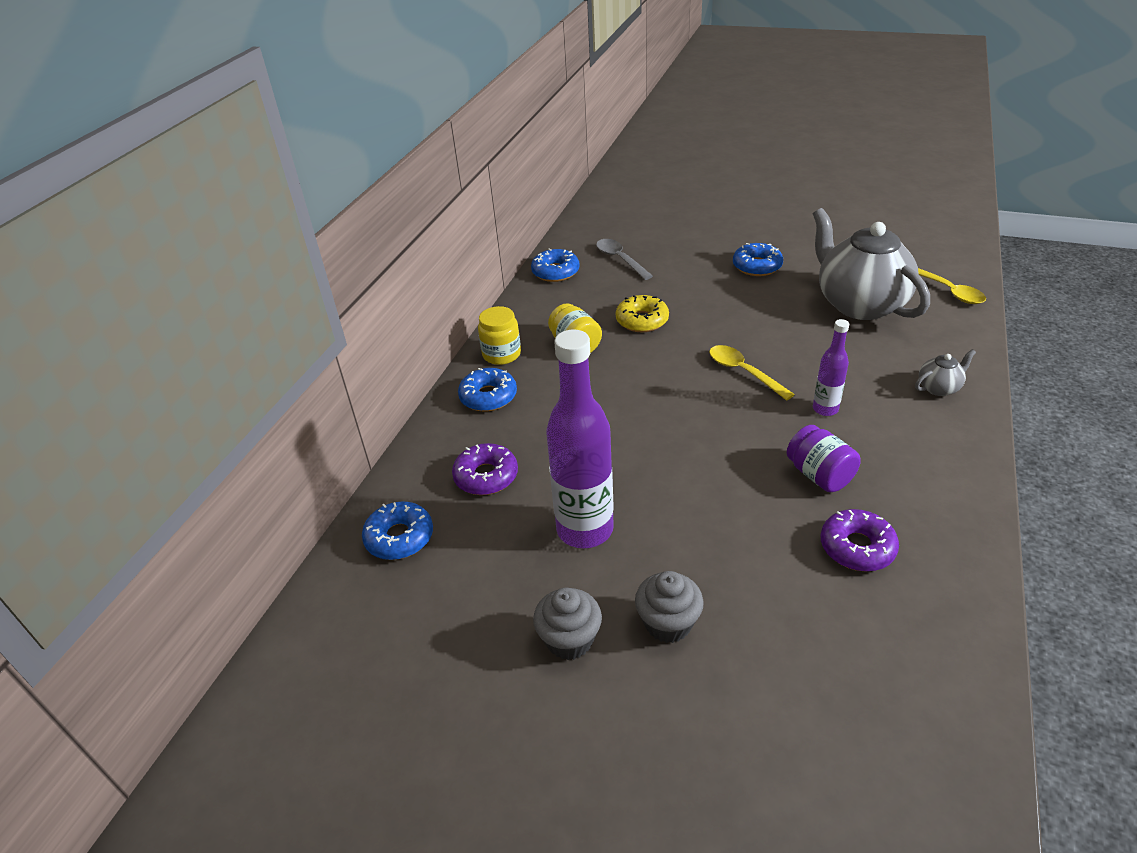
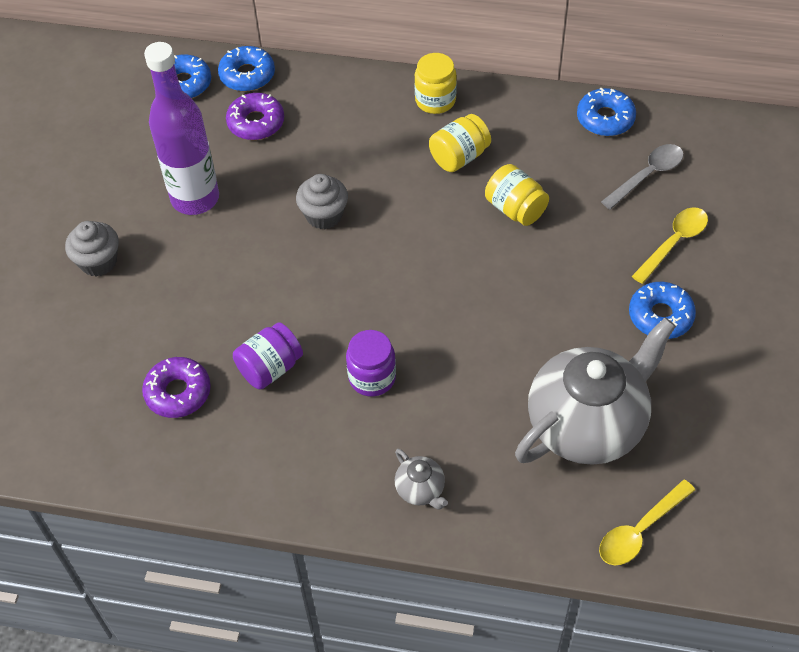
camera: 80 degrees right, 15 degrees up
(488, 396) = (366, 103): blue donut -> blue donut (247, 75)
(569, 640) = (85, 203): grey cupcake -> grey cupcake (324, 215)
(642, 320) = (515, 209): yellow donut -> yellow jar
(743, 372) = (429, 305): yellow spoon -> yellow spoon (674, 243)
(825, 409) = (372, 377): purple bottle -> purple jar

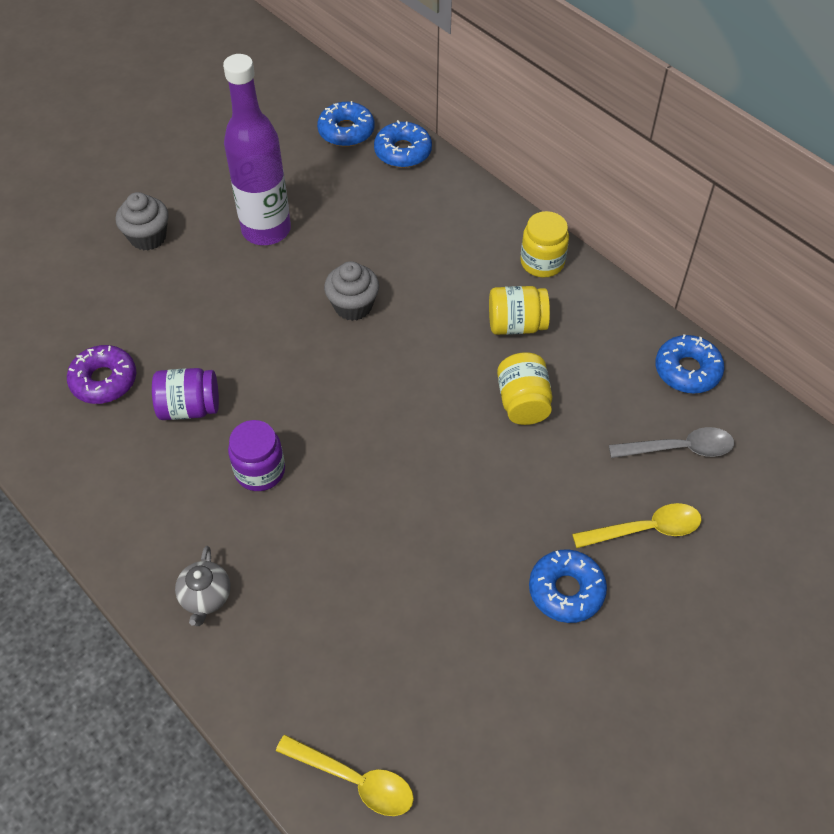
camera: 35 degrees right, 0 degrees up
(256, 123) = (372, 195): purple donut -> none
(587, 424) = (402, 644): grey teapot -> none
(640, 530) = (354, 780): yellow spoon -> yellow spoon turned 150 degrees counterclockwise

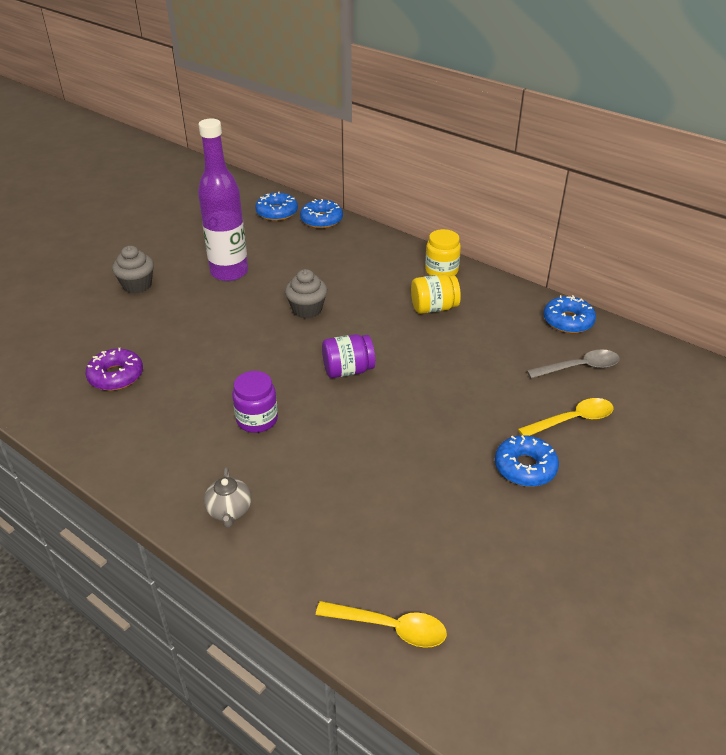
camera: 10 degrees left, 15 degrees down
(189, 407) = (190, 385): purple jar -> purple jar (348, 370)
(523, 402) = (453, 353): yellow jar -> none

